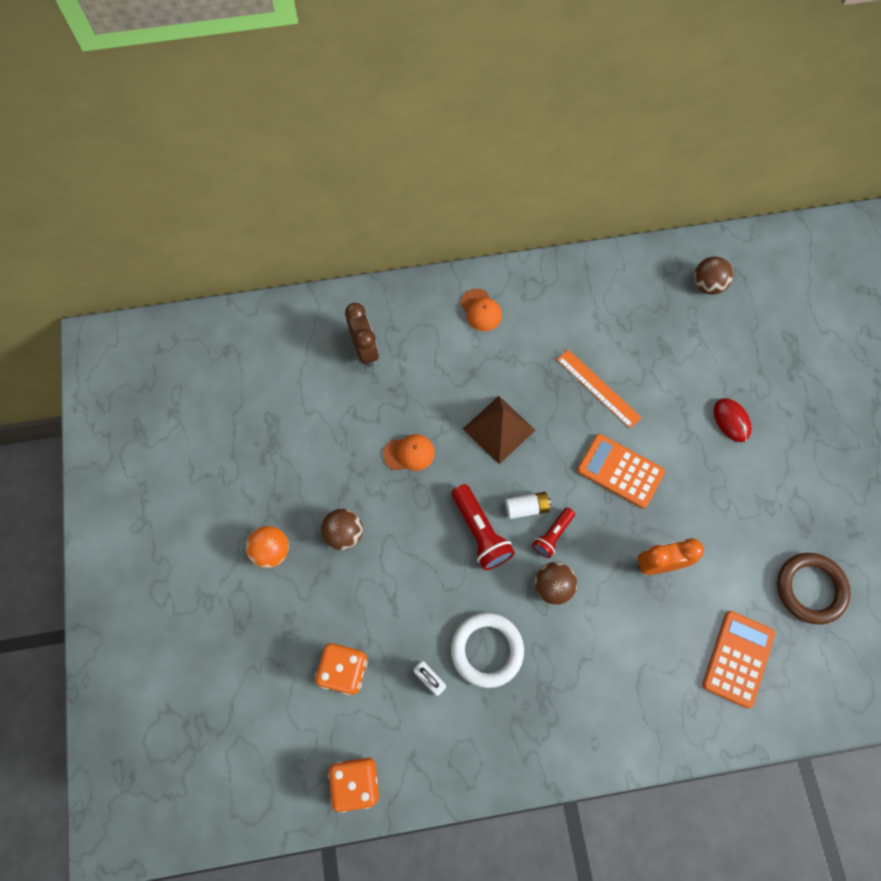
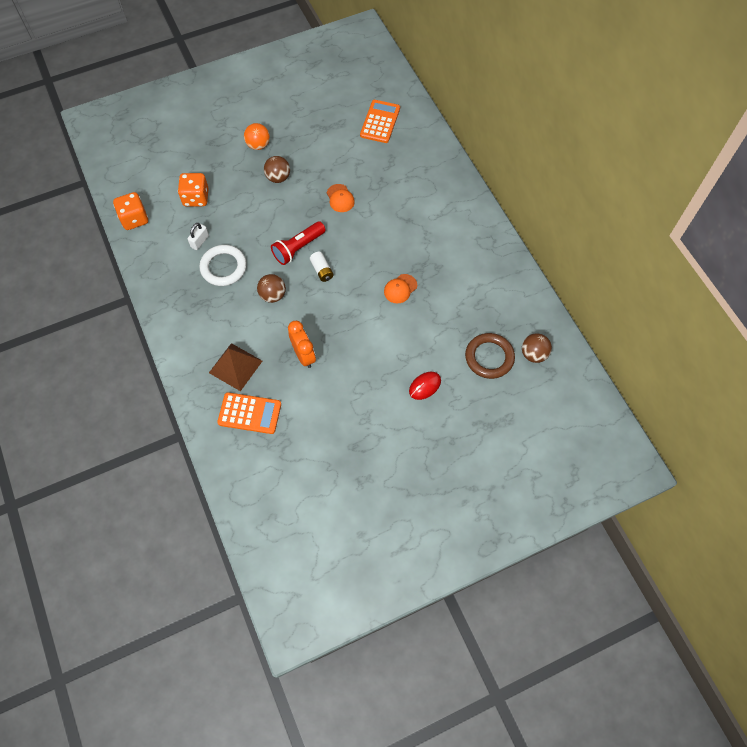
camera: 75 degrees right, 5 degrees down
(365, 349) = (405, 158): brown clock -> none
(481, 310) = (457, 215): orange cap -> orange cap (400, 289)
(499, 429) = (372, 243): brown pyramid -> brown pyramid (235, 366)
(552, 535) = (307, 289): red flashlight -> none
(598, 388) = (422, 296): orange ruler -> none
(620, 471) = (364, 320): orange calculator -> orange calculator (380, 122)
(810, 589) = (310, 455): brown ring -> brown ring (489, 357)

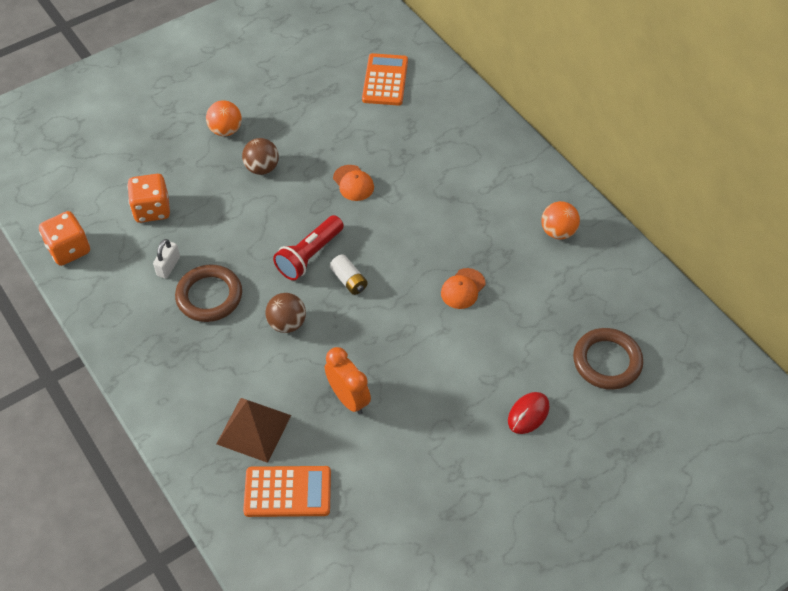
camera: 10 degrees left, 10 degrees down
(223, 267) = (209, 296): white ring -> brown ring
(478, 256) = (558, 232): none -> orange ball
(533, 354) = (665, 348): brown ball -> none

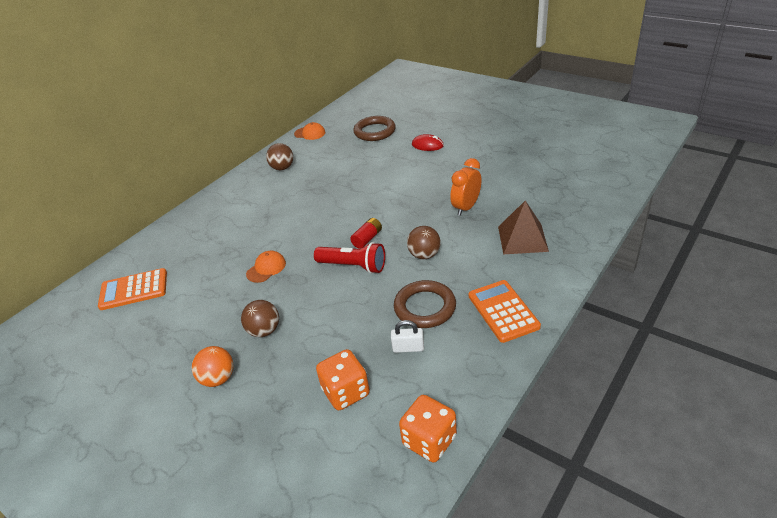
camera: 105 degrees left, 15 degrees down
(287, 492) = (553, 208): orange calculator -> orange calculator (503, 311)
(349, 280) = (367, 239): white battery -> red battery
(463, 289) = (348, 189): orange cap -> orange cap (310, 133)
(558, 232) = (282, 168): orange ball -> brown ball

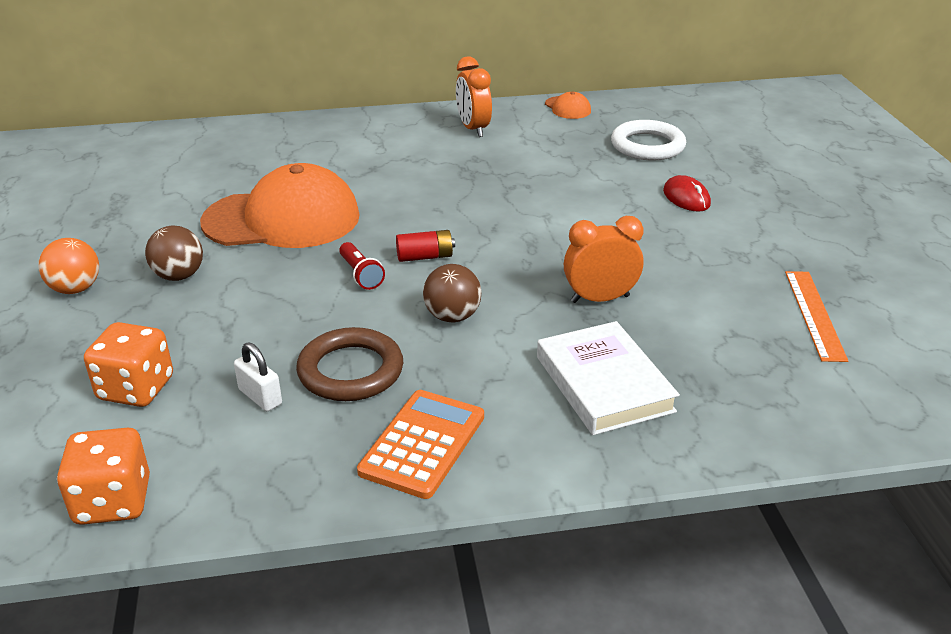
camera: 40 degrees right, 5 degrees down
(134, 290) = (155, 163): orange calculator -> none
(266, 268) = (282, 219): orange cap -> orange cap, size x2.40
(282, 168) = (473, 129): brown ball -> orange clock
(353, 266) = (361, 275): red flashlight -> red flashlight, size x0.62
(374, 131) = (647, 146): brown ring -> white ring
(522, 238) = (604, 384): brown pyramid -> white book
(543, 163) = (814, 314): none -> orange ruler

